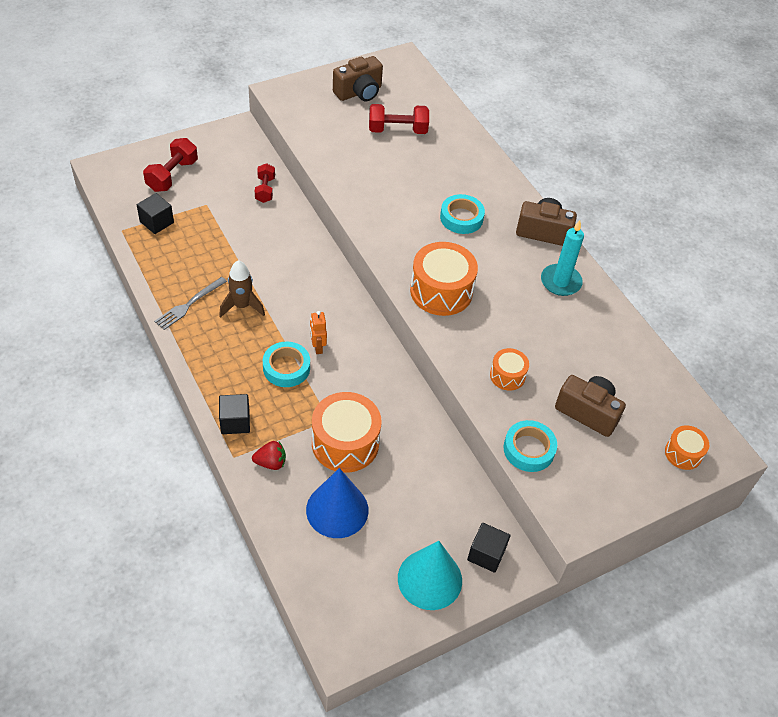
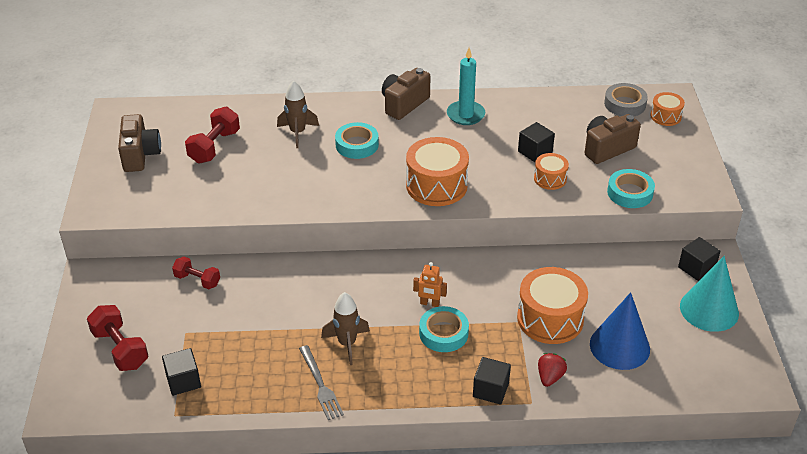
camera: 60 degrees left, 10 degrees down
(451, 174) = (297, 133): none -> brown rocket
(541, 352) = (535, 152): none -> black cube
(677, 410) = (625, 104): none -> grey tape

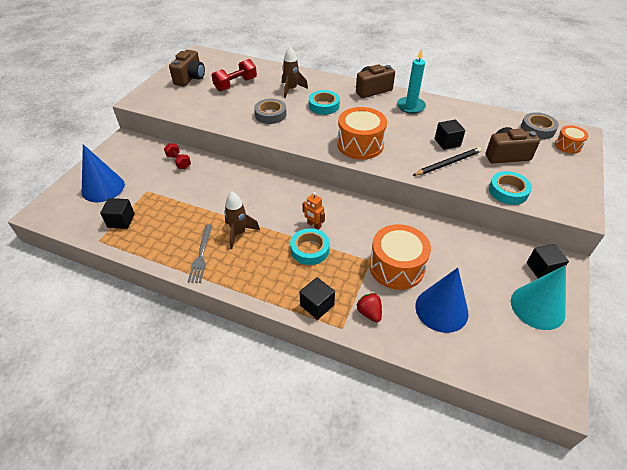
camera: 25 degrees right, 5 degrees up
(120, 349) = (103, 188): red dumbbell -> blue cone
(296, 178) = (270, 114): none -> grey tape
(550, 179) = (448, 163): orange drum -> black pencil
(550, 377) = (369, 313): red strawberry -> red strawberry turned 75 degrees counterclockwise

